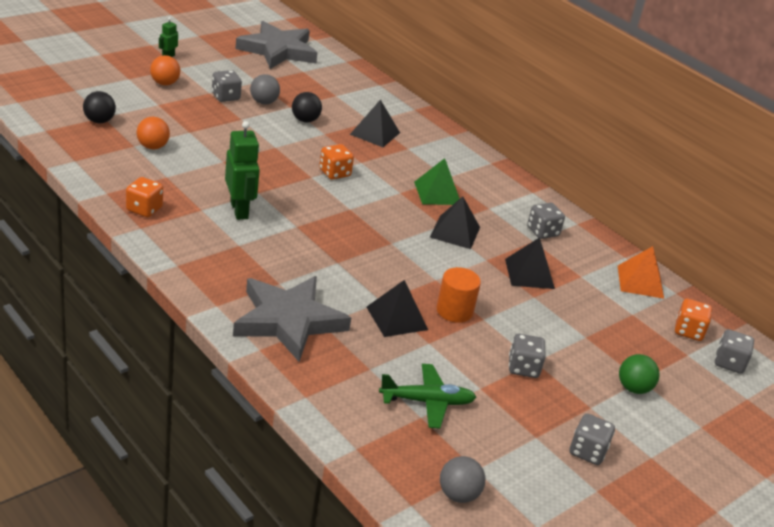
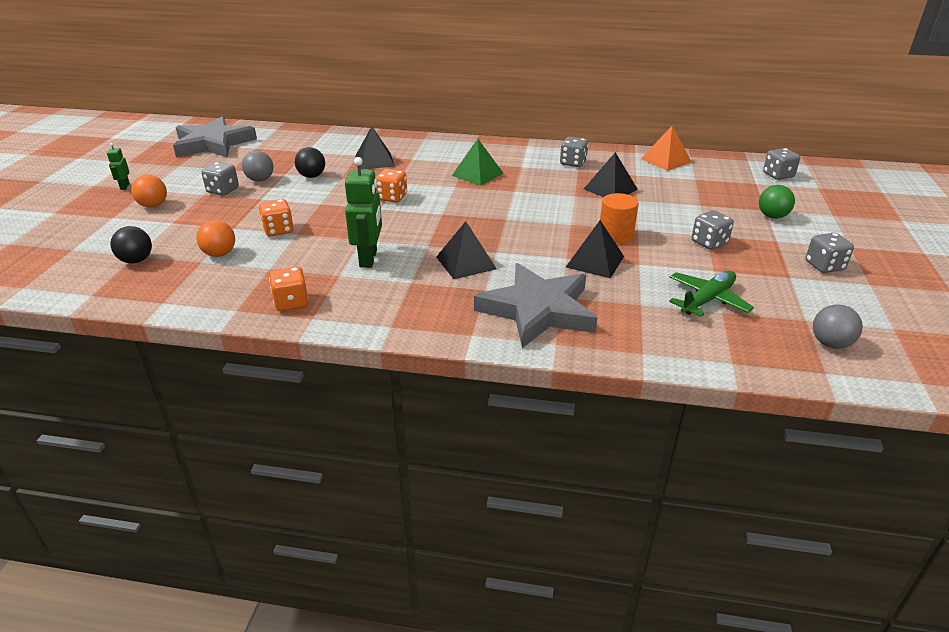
camera: 35 degrees left, 0 degrees up
(239, 210) = (369, 258): green robot -> green robot turned 60 degrees clockwise
(455, 232) = (529, 190): black pyramid -> black pyramid (466, 262)
(688, 331) = (733, 171): orange dice -> orange dice (278, 230)

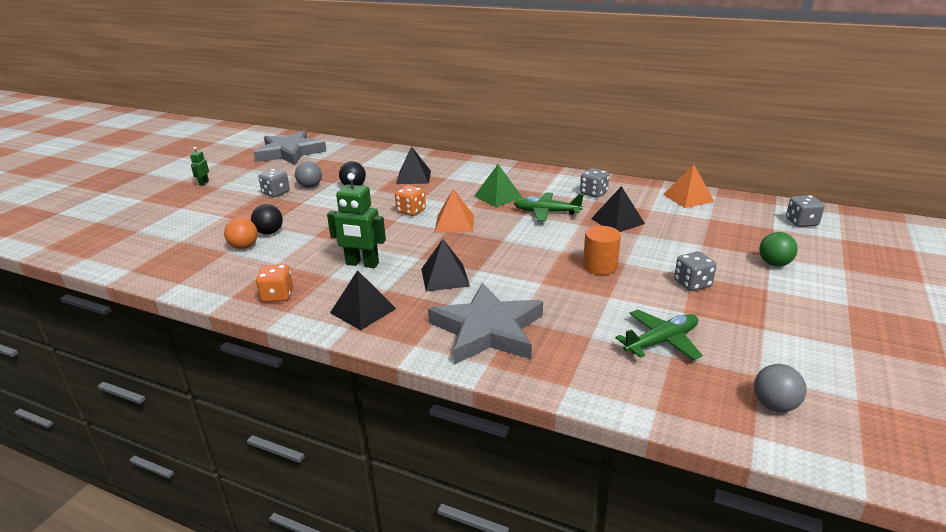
camera: 15 degrees right, 5 degrees down
(136, 260) = (178, 245): black ball -> black ball (269, 232)
(153, 205) = (216, 201): orange ball -> none
(278, 230) = (301, 231): orange dice -> none
(369, 258) = (362, 264): green robot -> green robot turned 90 degrees clockwise
(446, 206) = (454, 223): none -> orange pyramid
(535, 186) = (546, 212): none -> green plane
(595, 261) = (566, 289): black pyramid -> black pyramid (363, 310)
(824, 266) = (808, 321): grey dice -> none

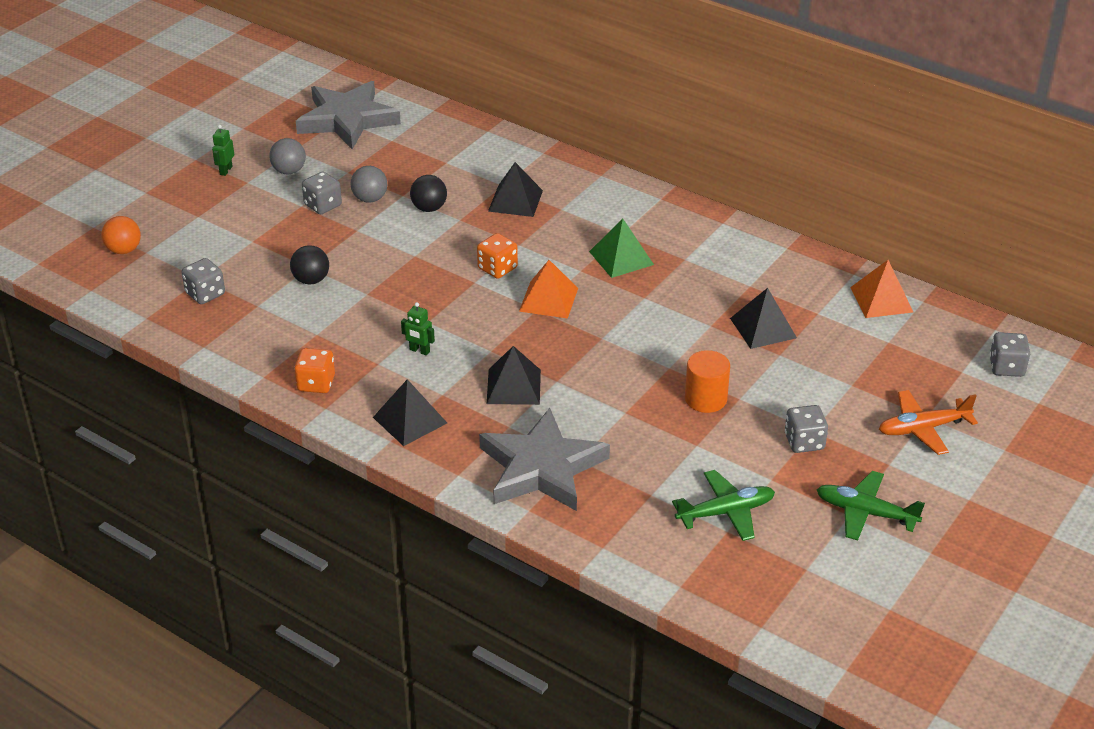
camera: 10 degrees right, 10 degrees up
(244, 247) = (279, 300): orange ball -> orange ball (124, 250)
(362, 264) = (419, 351): green robot -> green robot, size x0.51
(546, 212) = (675, 298): green plane -> green plane (865, 512)
(593, 193) = (755, 271): grey dice -> grey dice (205, 294)
(774, 264) = (923, 428): green ball -> orange plane
(774, 405) = (801, 601): grey ball -> grey ball (289, 171)

